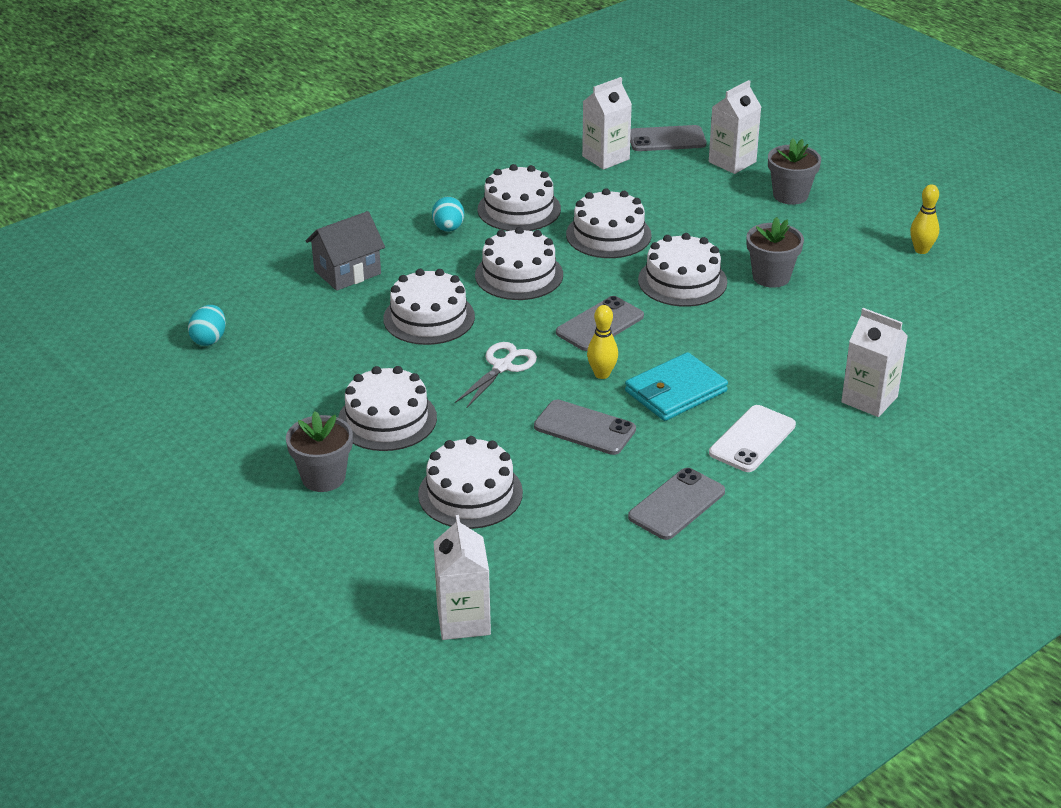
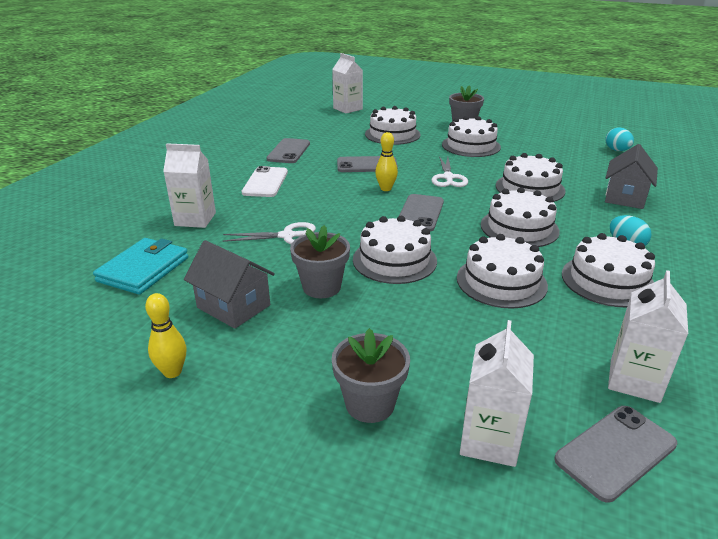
camera: 150 degrees right, 5 degrees down
(675, 391) = (331, 192): turquoise wallet -> turquoise wallet (143, 269)
(771, 341) = (287, 236): none -> white scissors
(859, 283) = (233, 306): none -> grey house

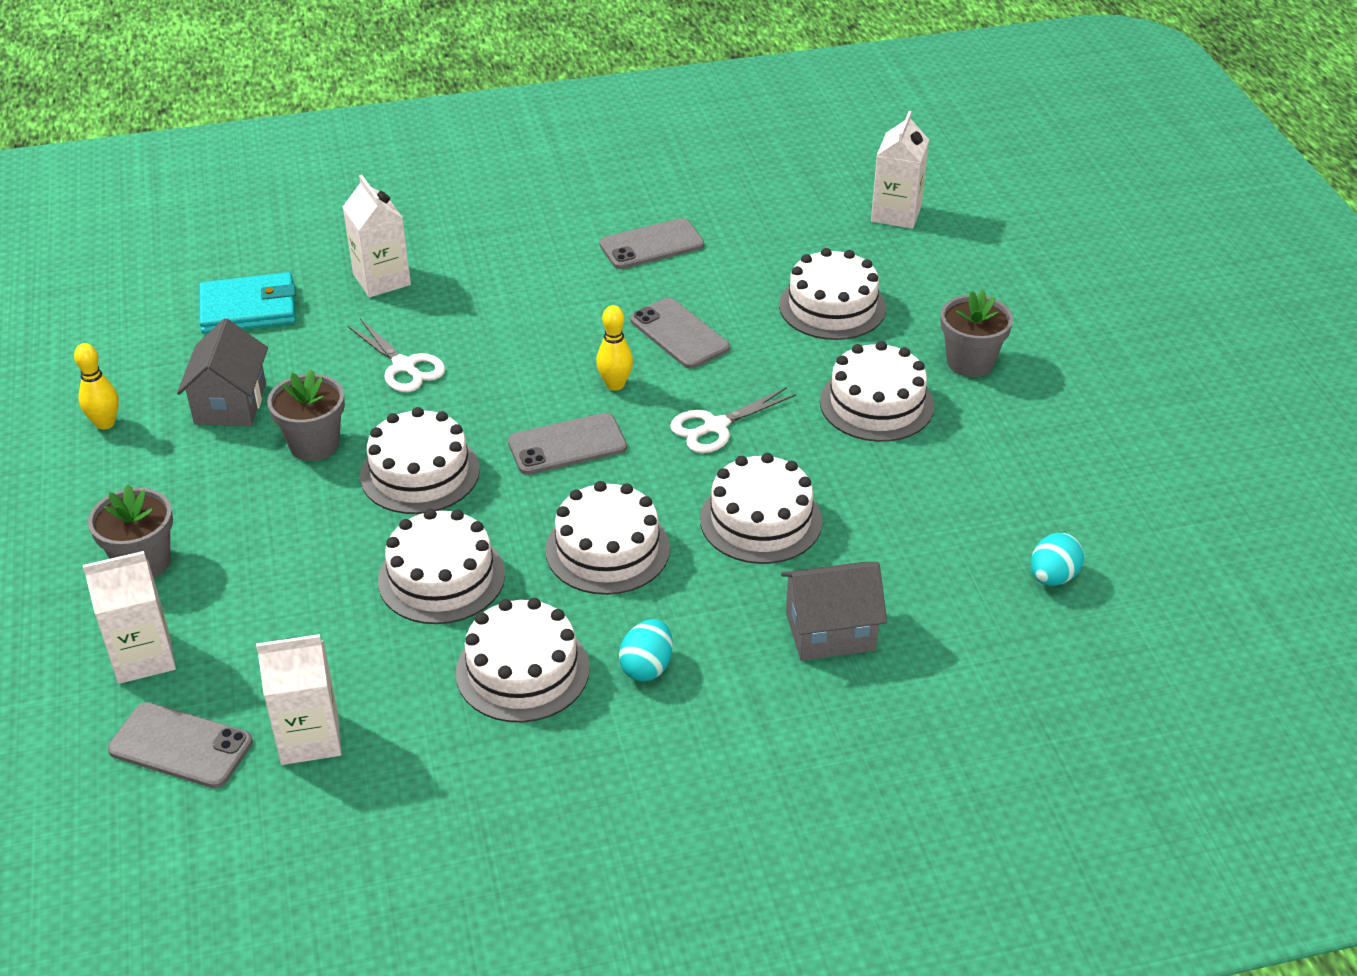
camera: 55 degrees right, 10 degrees up
(265, 182) = (530, 277): white phone -> none

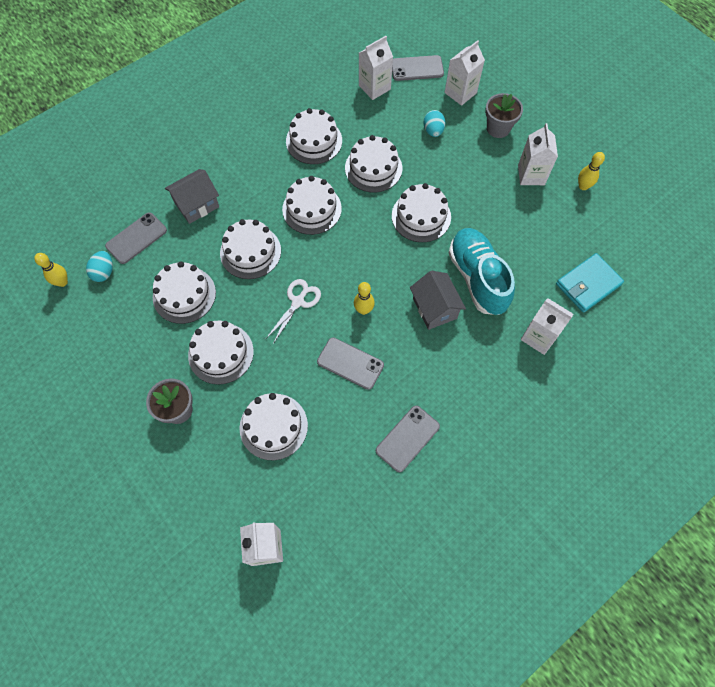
camera: 155 degrees right, 25 degrees up
(171, 468) = (531, 175): none -> white carton
(230, 403) = (539, 220): grey house -> grey house (434, 308)
(314, 444) = (480, 213): grey flower pot -> none
(404, 366) = (477, 278): white scissors -> turquoise shoe
(567, 445) = (364, 260): grey phone -> grey phone (136, 238)
(647, 667) = (266, 160): turquoise egg -> turquoise egg (433, 131)
(910, 496) = (184, 295): none -> white cake
(1138, 587) = (62, 282): none -> yellow bowling pin

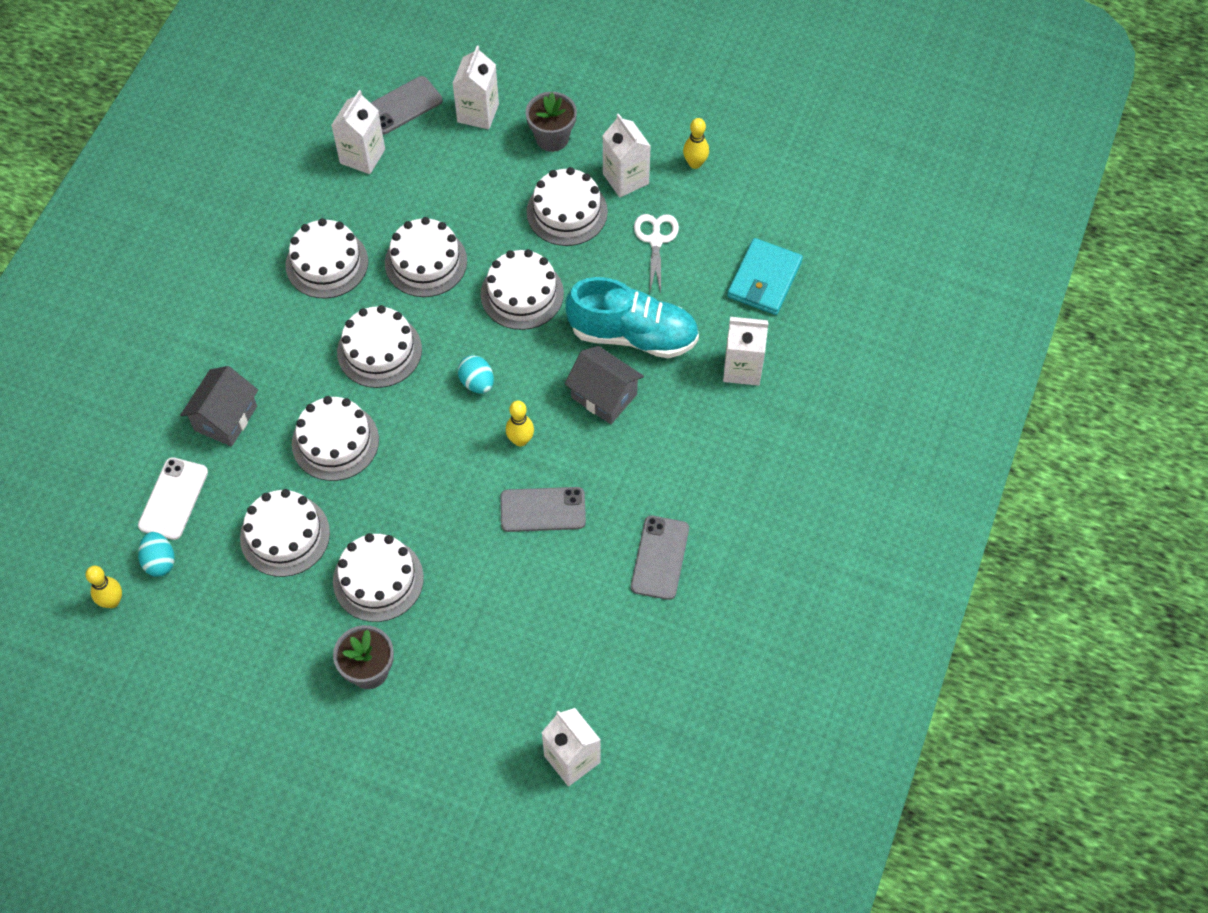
camera: 30 degrees left, 5 degrees down
(136, 238) = (173, 499): grey phone -> white phone
(273, 426) = (497, 627): white cake -> white cake (567, 212)
(298, 302) = (434, 471): white scissors -> white scissors (656, 240)
(433, 131) = (473, 179): turquoise egg -> turquoise egg (477, 383)
(477, 278) = (633, 335): turquoise shoe -> turquoise shoe turned 150 degrees clockwise

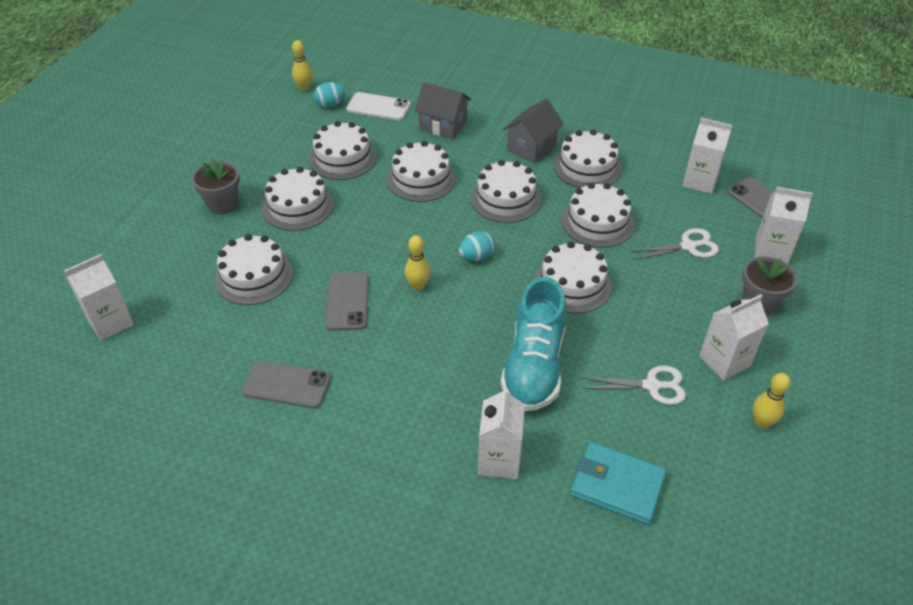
camera: 90 degrees right, 15 degrees down
(468, 183) = (688, 246): none -> white scissors
(567, 212) = (672, 315): white cake -> white cake (254, 276)
(604, 396) = (463, 343): grey house -> grey house (531, 147)

